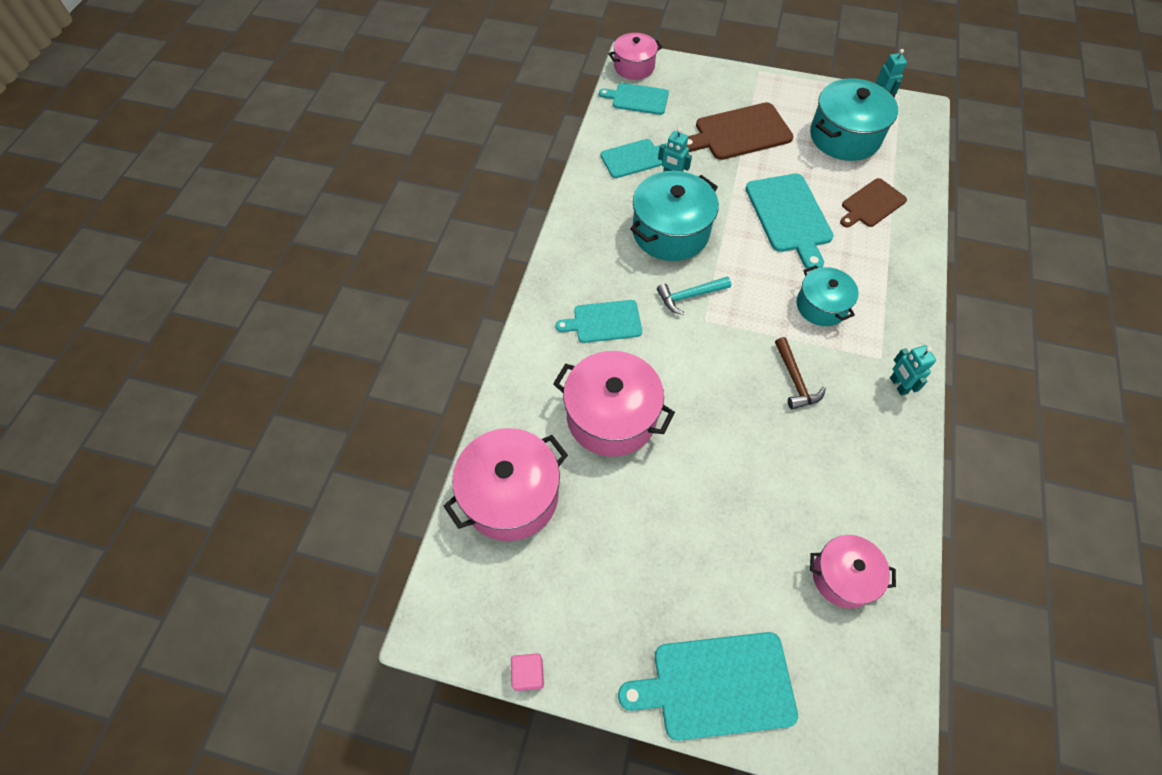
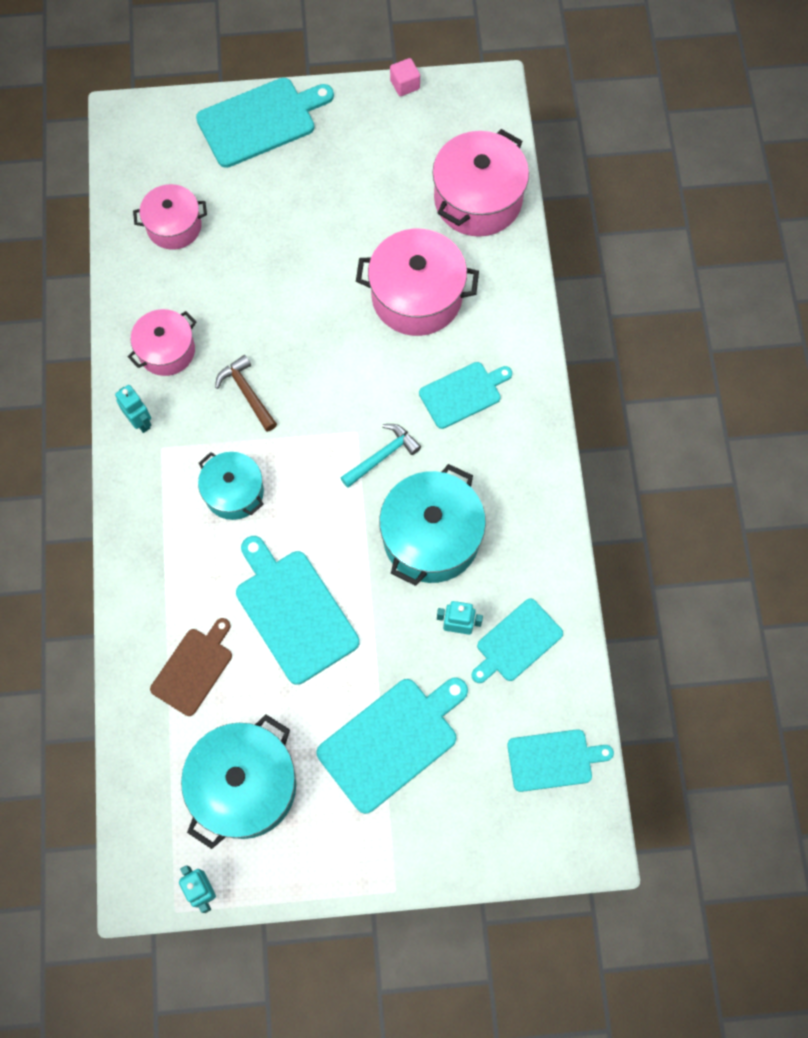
camera: 160 degrees right, 10 degrees up
(634, 67) = (584, 830): pink pot -> pink pot (166, 351)
(739, 133) = (392, 741): brown cutting board -> turquoise cutting board

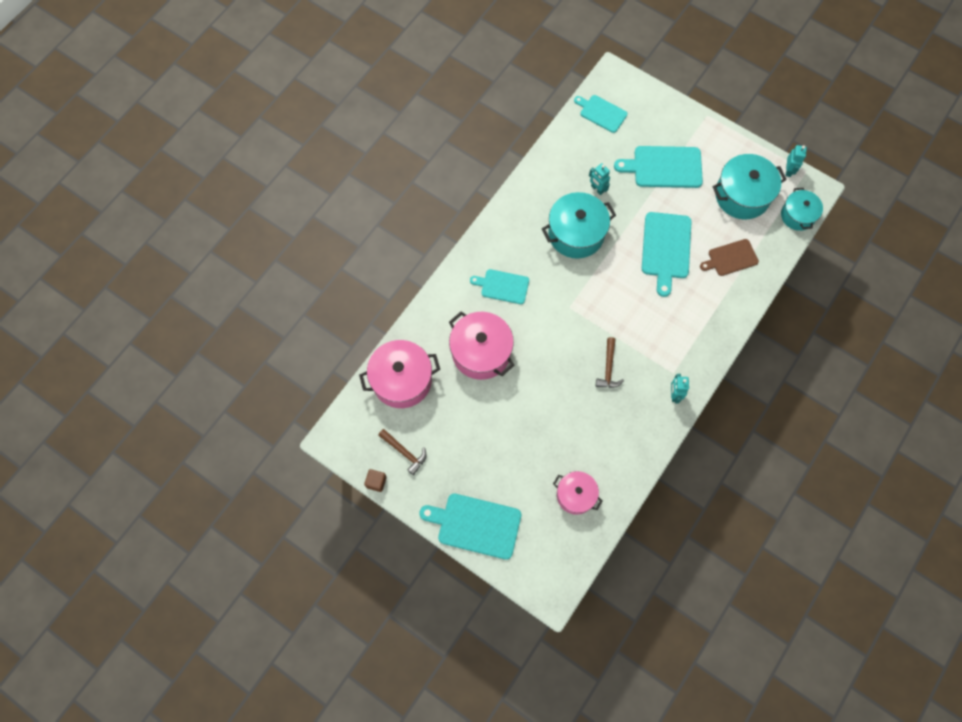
camera: 140 degrees left, 0 degrees up
(166, 351) = (633, 423): pink pot -> none
(234, 492) = (653, 323): turquoise pot -> turquoise pot (797, 215)
(382, 456) = (567, 286): turquoise hammer -> none
(403, 132) = (404, 452): none -> brown hammer
(405, 85) = (376, 482): pink cube -> brown cube
(517, 642) = (576, 165): turquoise cutting board -> none

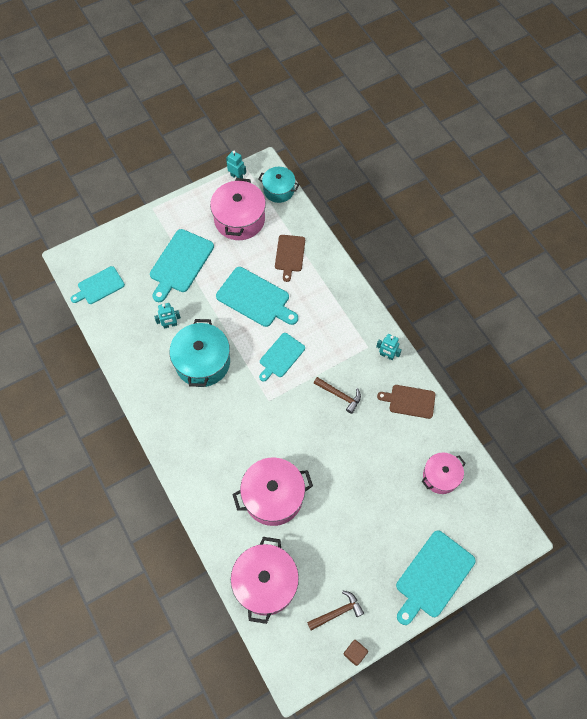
camera: 65 degrees left, 5 degrees down
(502, 286) = (219, 448): turquoise cutting board -> turquoise cutting board (281, 356)
(637, 436) = (409, 401): none -> brown cutting board
(742, 195) = (239, 219): turquoise pot -> pink pot

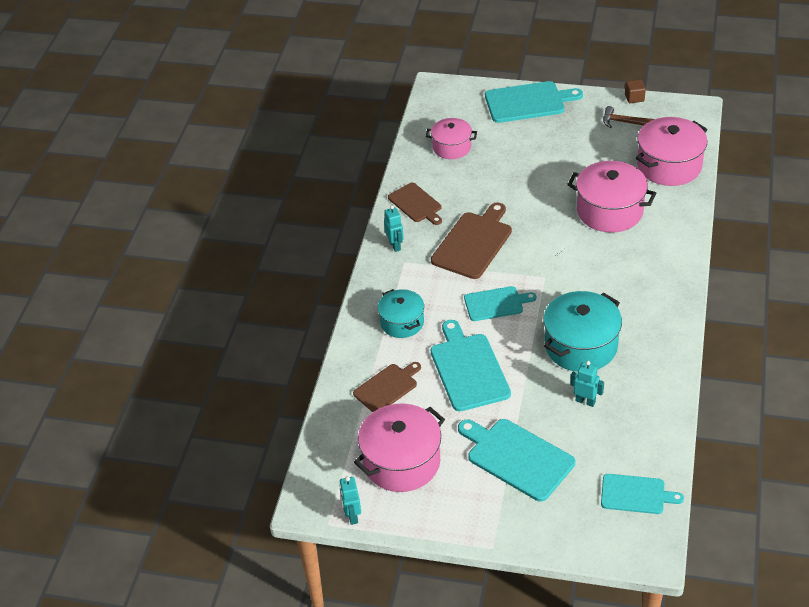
camera: 135 degrees left, 20 degrees down
(180, 263) = (517, 458): turquoise cutting board -> turquoise cutting board turned 120 degrees counterclockwise
(279, 190) = (322, 465): turquoise pot -> turquoise pot (402, 322)
(339, 395) = (473, 243): brown hammer -> brown cutting board

